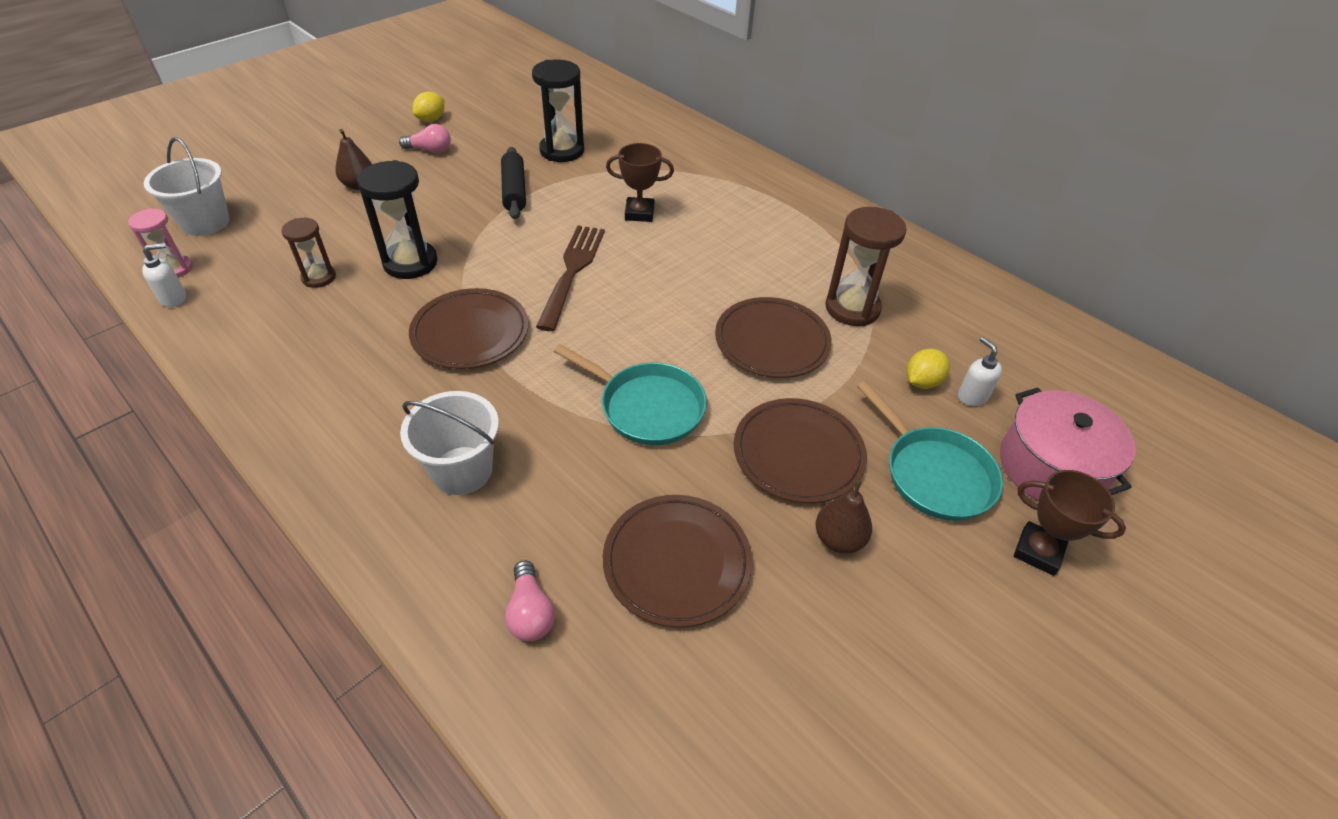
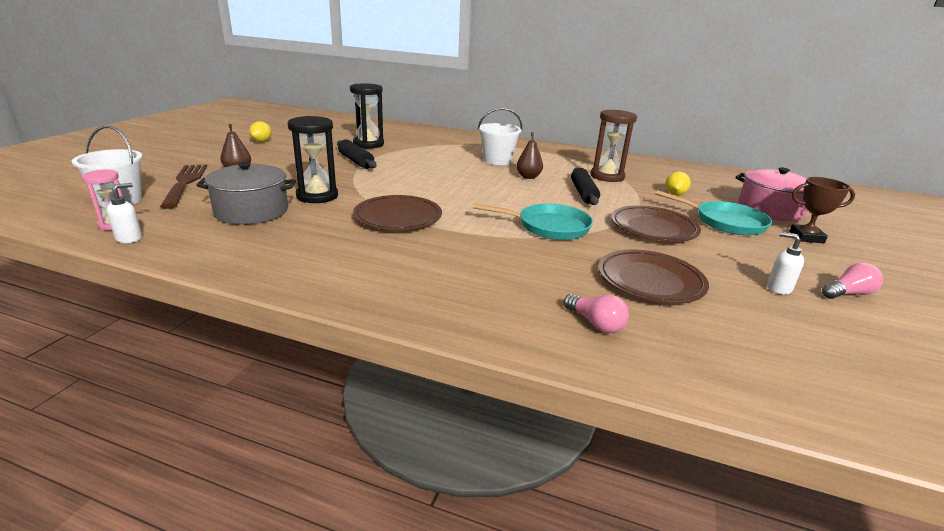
camera: 25 degrees left, 20 degrees down
(319, 277) = (252, 211): brown hourglass -> grey pot
(430, 150) = (276, 152): pink light bulb -> pink light bulb (848, 294)
(462, 470) = (467, 274): white bucket -> white bucket (497, 160)
(572, 272) = (434, 185): brown fork -> brown fork (185, 183)
(639, 213) = (447, 160): brown trophy -> none
(771, 342) = (583, 193): brown plate -> black rolling pin
(838, 539) = (717, 253): brown pear -> brown pear (528, 177)
(972, 396) = (703, 195): white soap dispenser -> white soap dispenser (778, 288)

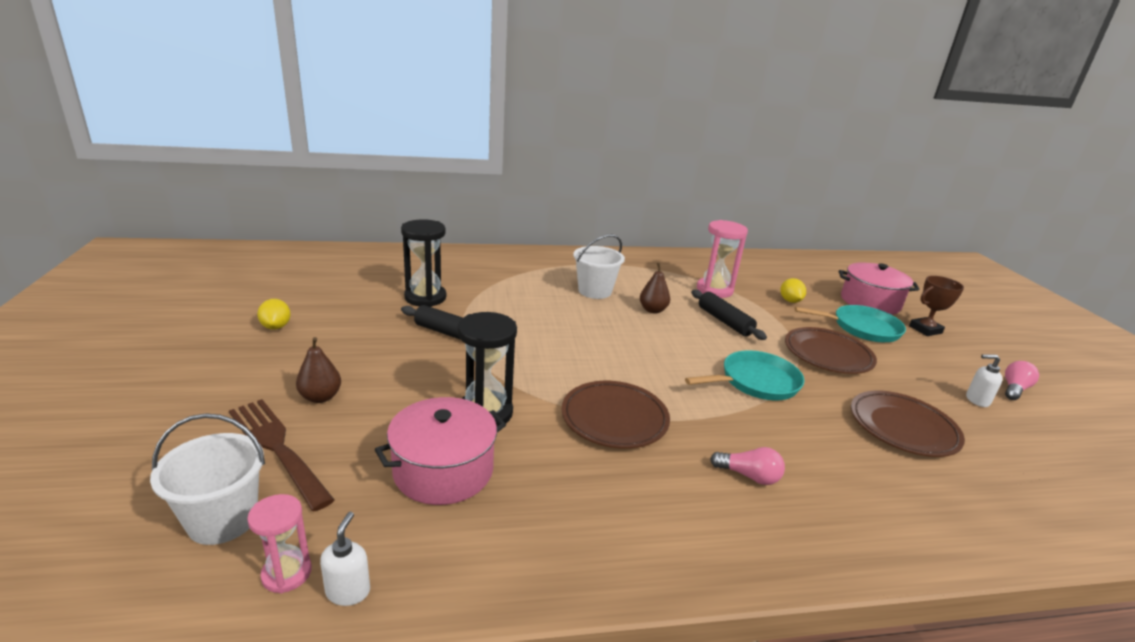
camera: 30 degrees left, 0 degrees up
(252, 211) = (443, 470): grey pot -> pink pot
(595, 323) = (933, 501): pink light bulb -> pink light bulb (749, 476)
(607, 176) = (714, 290): brown hourglass -> pink hourglass

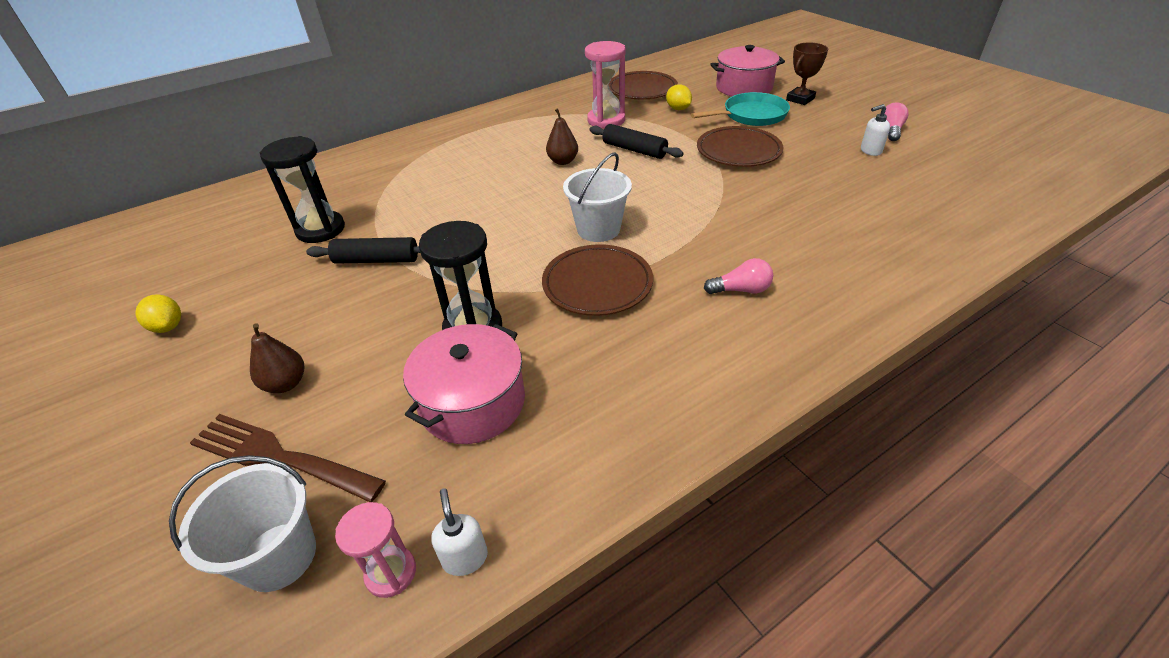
camera: 20 degrees left, 15 degrees up
(595, 291) = (494, 160): white bucket -> white bucket (598, 229)
(755, 382) = (696, 200): turquoise pan -> none
(903, 427) = (831, 197): brown plate -> brown plate (642, 90)

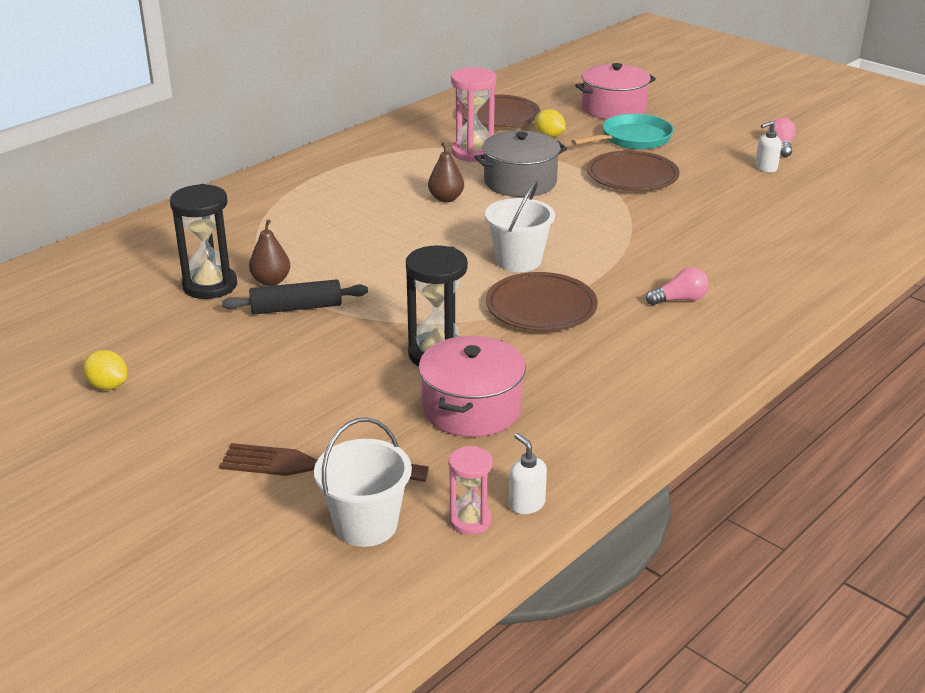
camera: 15 degrees left, 10 degrees down
(286, 384) = (278, 415): brown pear -> brown pear (271, 281)
(634, 150) = (520, 182): black rolling pin -> grey pot
(800, 99) = (679, 118): brown trophy -> none

